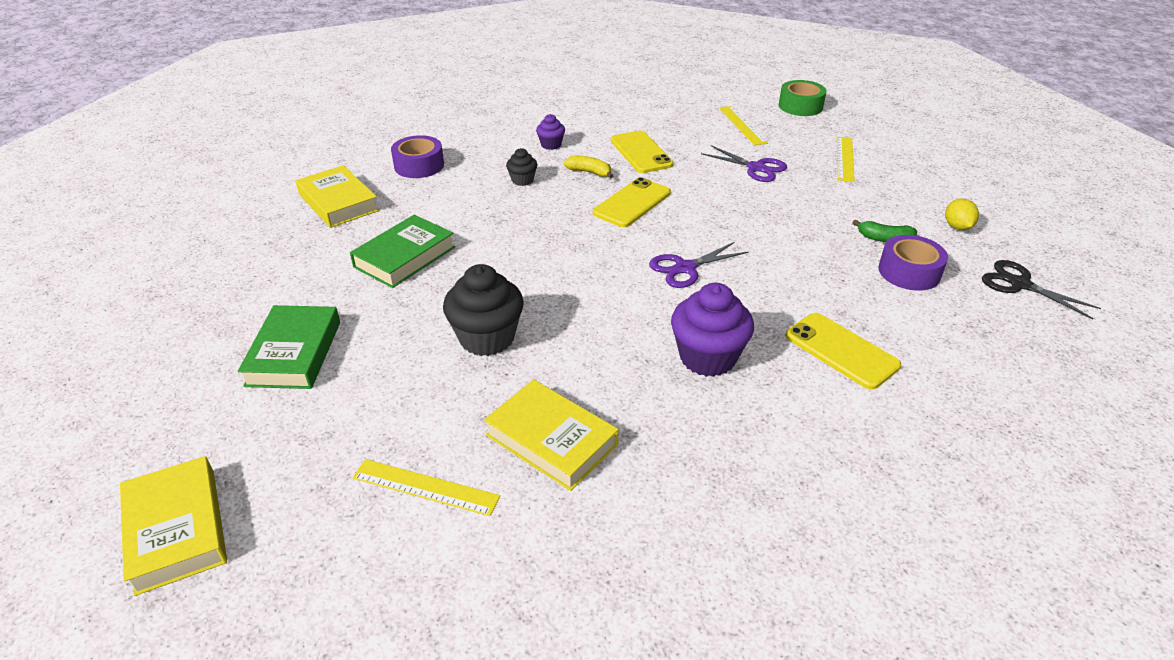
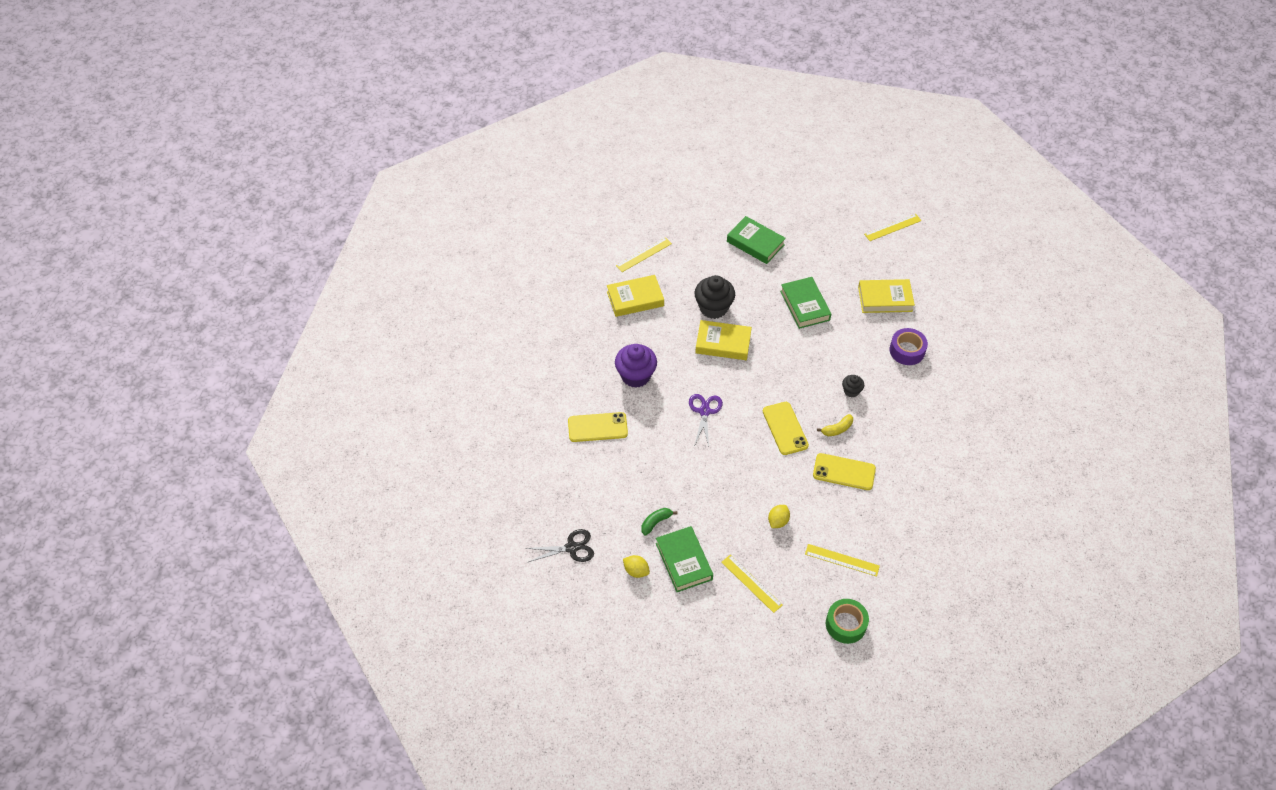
camera: 125 degrees right, 15 degrees up
(176, 237) = (893, 227): none -> yellow ruler
(177, 529) = (680, 189): yellow book -> yellow book (723, 343)
(551, 145) = (889, 429): purple cupcake -> none
(756, 168) = (778, 521): purple scissors -> yellow lemon
(892, 203) = (684, 561): none -> green book
(909, 272) = (621, 506): purple tape -> none

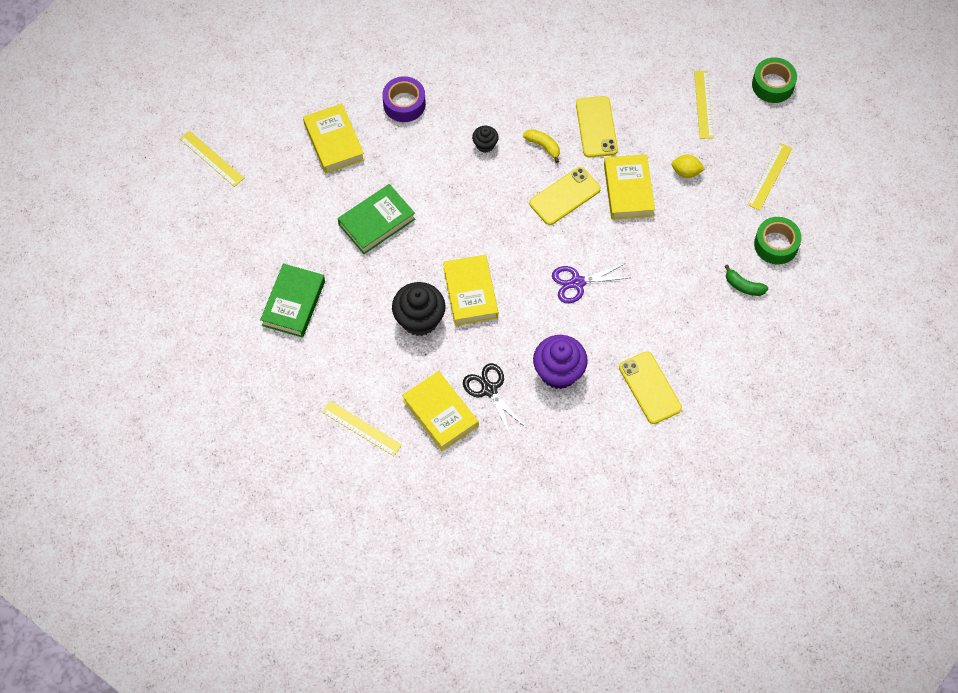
camera: 110 degrees left, 10 degrees up
(571, 548) = (814, 358): black scissors -> black scissors (489, 389)
(636, 571) = (809, 286): yellow lemon -> none
(684, 561) = (776, 245): green book -> green tape
(775, 473) = (628, 190): none -> yellow book

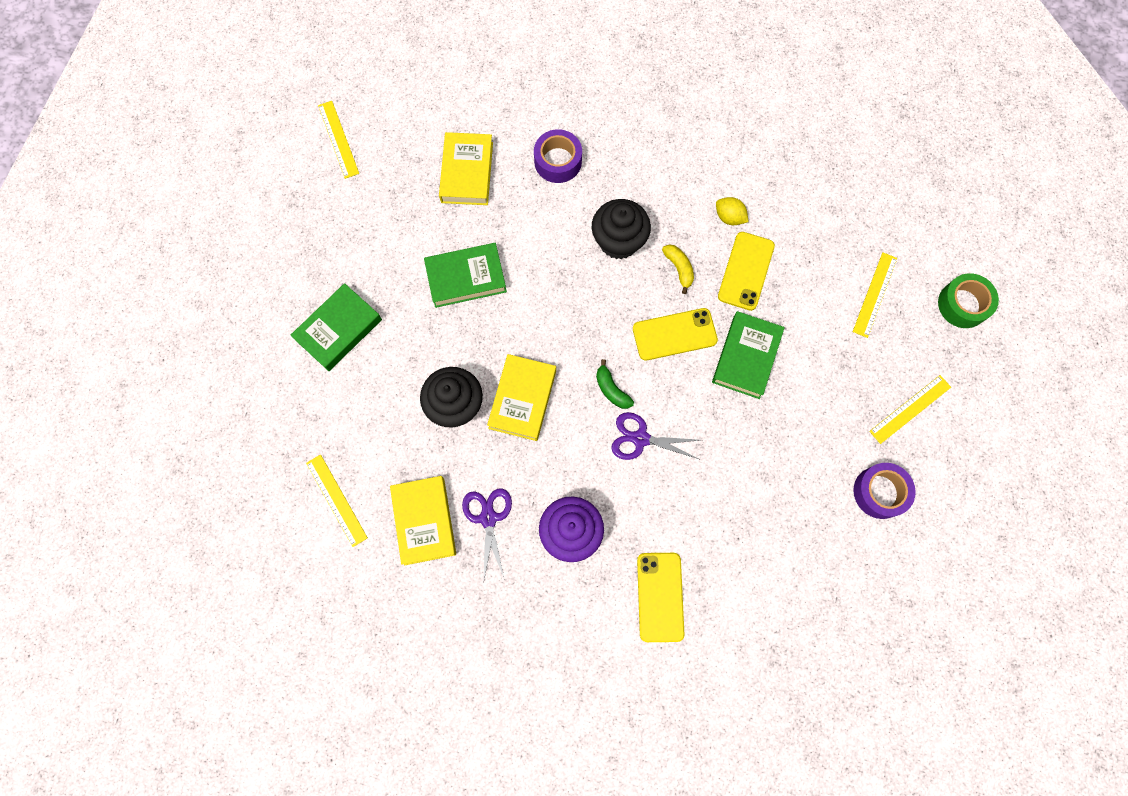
camera: 25 degrees right, 10 degrees up
(485, 145) = (619, 241): black cupcake -> black cupcake, size x1.93
(489, 389) = (488, 518): black scissors -> purple scissors
(628, 190) = (746, 357): yellow book -> green book
(686, 172) = (819, 364): yellow lemon -> yellow lemon (729, 217)
(743, 286) = (820, 524): green banana -> green banana (611, 389)
(776, 245) = (879, 492): green tape -> purple tape

